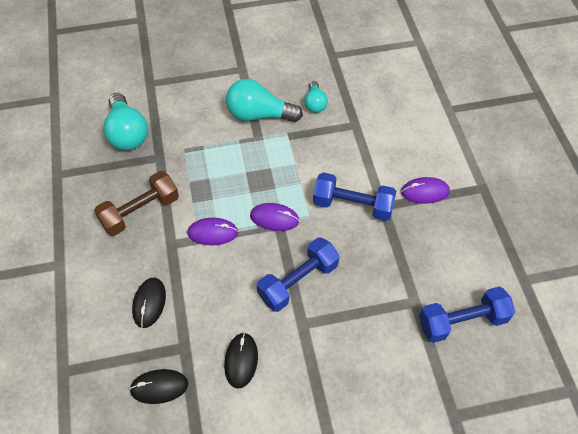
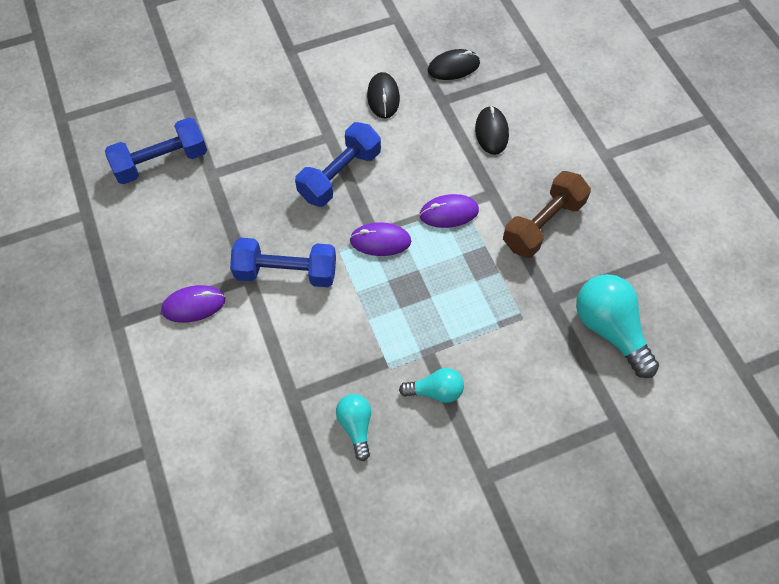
camera: 170 degrees right, 5 degrees up
(259, 115) = (435, 391): turquoise light bulb -> turquoise light bulb, size x0.56

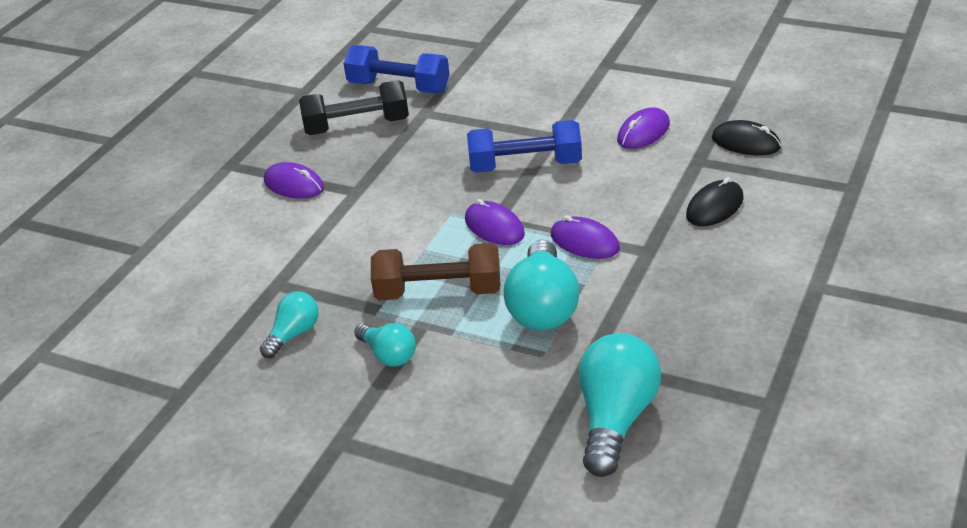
camera: 50 degrees right, 25 degrees down
(174, 219) = (357, 126): none -> black dumbbell
(286, 272) = (389, 204): blue dumbbell -> none
(383, 97) = (643, 132): black mouse -> purple mouse
(482, 281) = (543, 307): none -> turquoise light bulb
(543, 224) = (666, 301): brown dumbbell -> brown dumbbell (438, 292)

